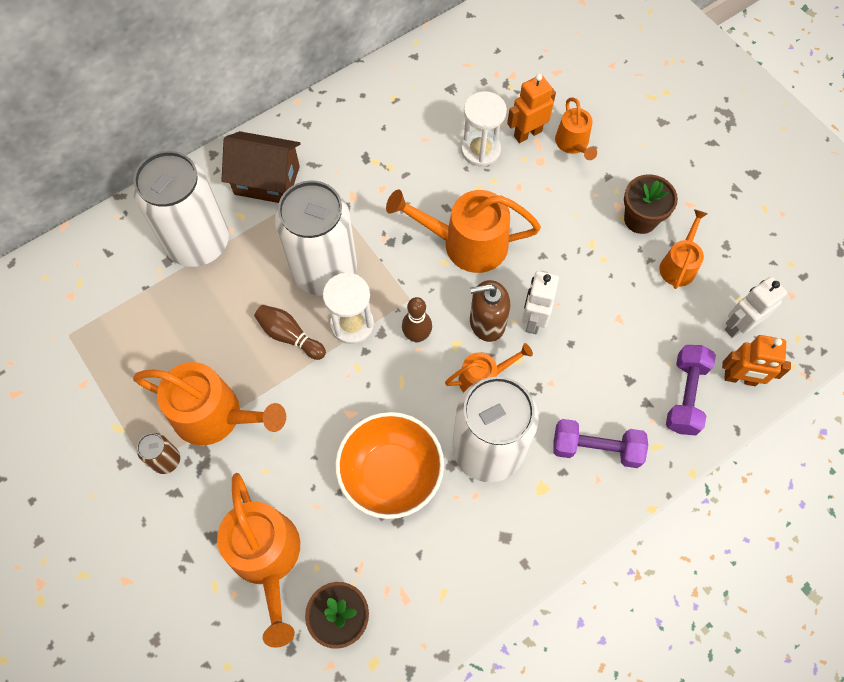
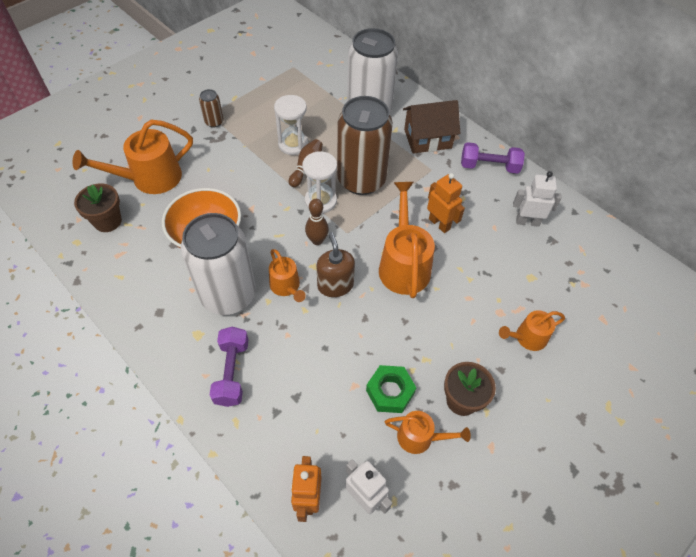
camera: 80 degrees right, 10 degrees down
(216, 415) = (245, 140): orange watering can -> none
(267, 180) = (427, 139): brown house -> brown house turned 75 degrees clockwise
(324, 270) = (361, 180): white can -> brown can
(480, 150) = (496, 266): white hourglass -> white hourglass (293, 144)
(527, 133) = (525, 300): orange robot -> orange robot (439, 224)
(533, 319) = (343, 318): white robot -> white robot (527, 222)
(628, 284) = (390, 392): none -> green nut
(685, 395) = (286, 446): purple dumbbell -> purple dumbbell (489, 166)

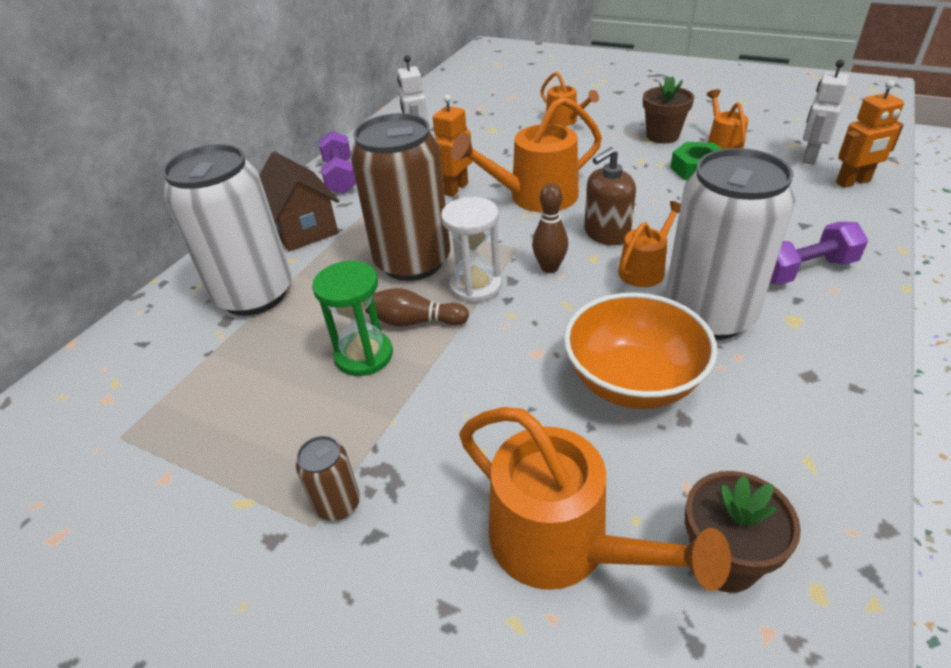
camera: 105 degrees left, 15 degrees down
(293, 144) = (364, 355): white hourglass -> green hourglass

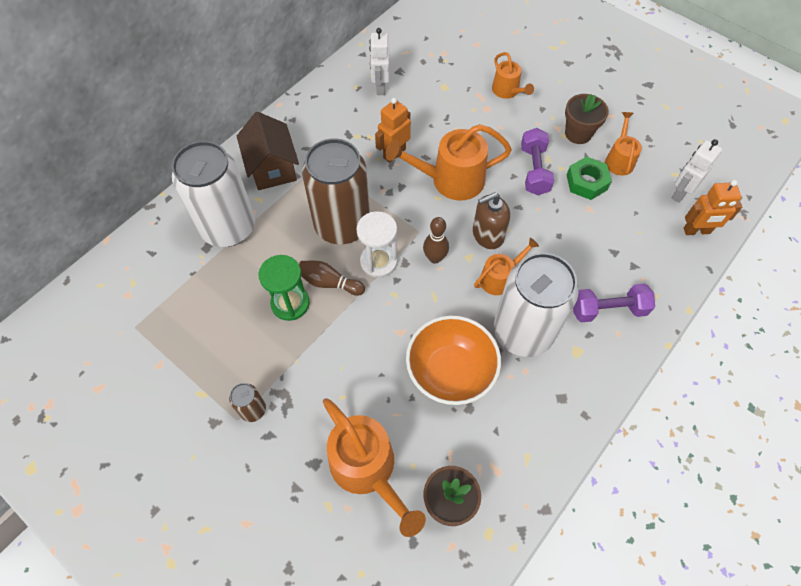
camera: 10 degrees right, 20 degrees up
(340, 177) = (310, 114): purple dumbbell -> purple dumbbell (534, 170)

